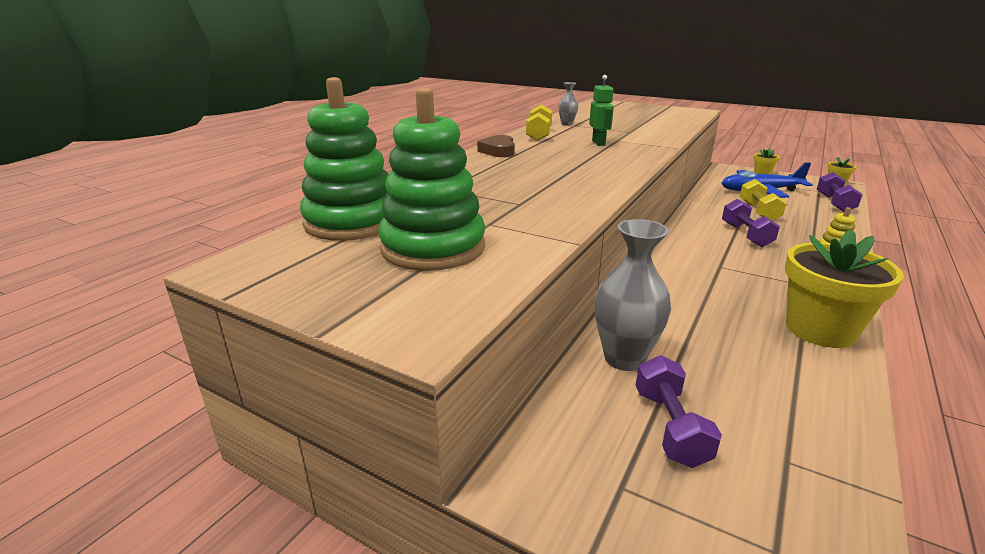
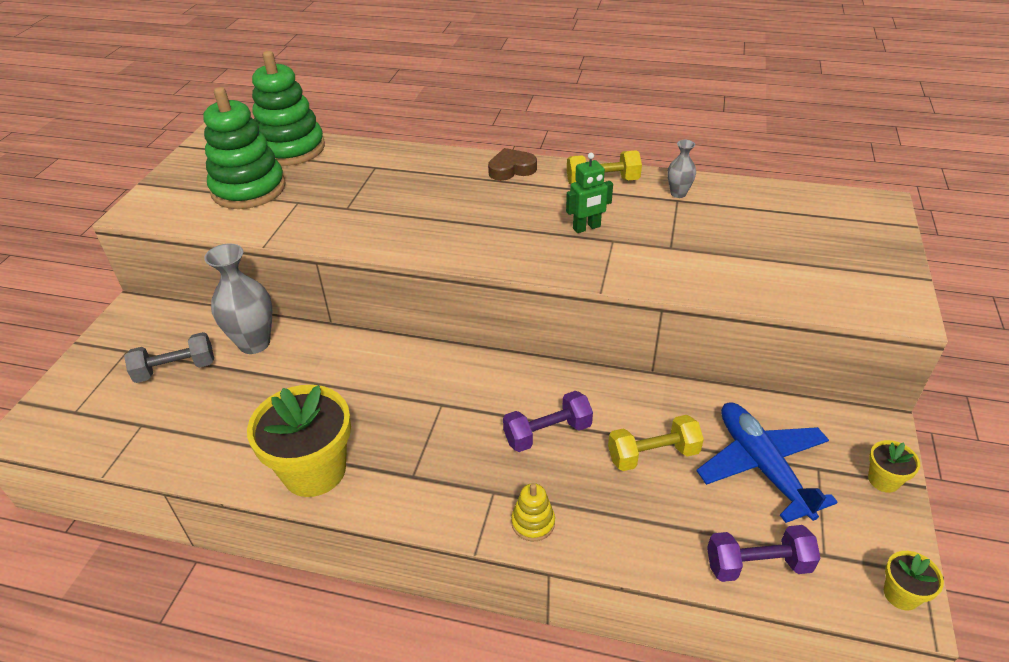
camera: 75 degrees right, 15 degrees up
(670, 427) = (176, 369): purple dumbbell -> grey dumbbell

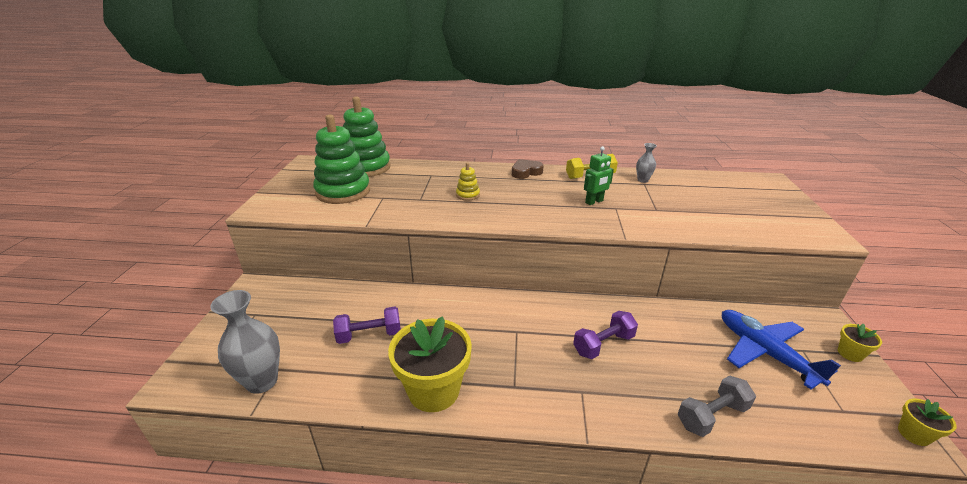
camera: 10 degrees left, 10 degrees down
(176, 369) = (299, 324): grey dumbbell -> grey dumbbell (712, 416)
(254, 343) = (358, 301): grey vase -> grey vase (262, 381)
(533, 522) = (622, 412): yellow stacking toy -> yellow stacking toy (468, 195)
(653, 455) = (686, 352): yellow dumbbell -> none
(757, 565) = (802, 424): purple dumbbell -> purple dumbbell (369, 335)

